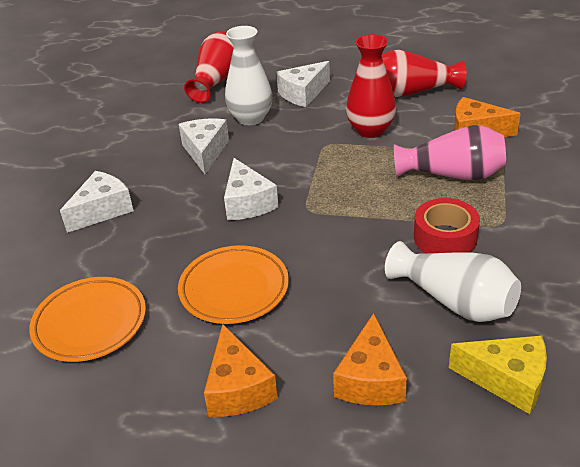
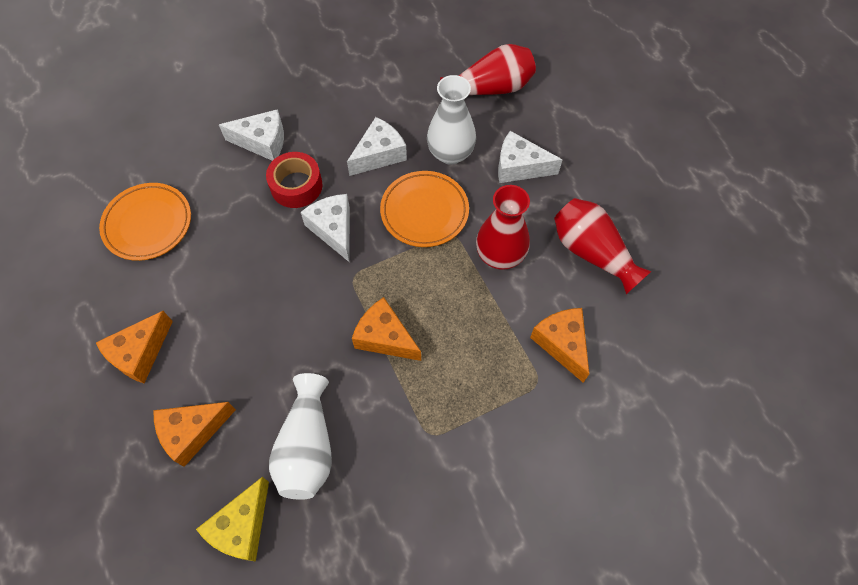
camera: 50 degrees right, 25 degrees up
(234, 289) = (231, 287): orange plate -> orange plate (424, 211)
(247, 203) = (333, 229): white cheese -> white cheese turned 120 degrees clockwise
(386, 214) = (385, 337): none -> orange cheese
(445, 238) = (382, 399): red tape -> red tape (296, 186)
(452, 174) = (477, 359): pink vase -> none
(507, 380) = (242, 527): yellow cheese -> yellow cheese turned 45 degrees clockwise

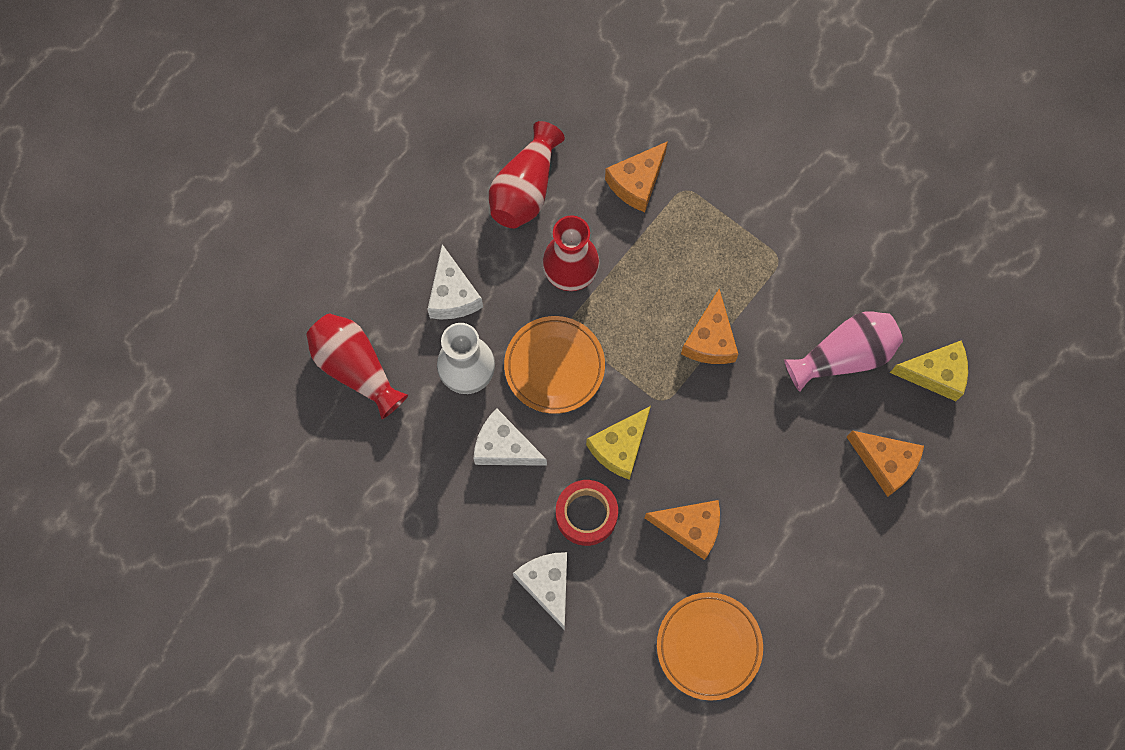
camera: 115 degrees left, 10 degrees up
(140, 353) = (843, 559): orange cheese -> orange cheese (690, 528)
(307, 446) = (843, 356): white vase -> pink vase
(333, 229) = (620, 447): white cheese -> yellow cheese

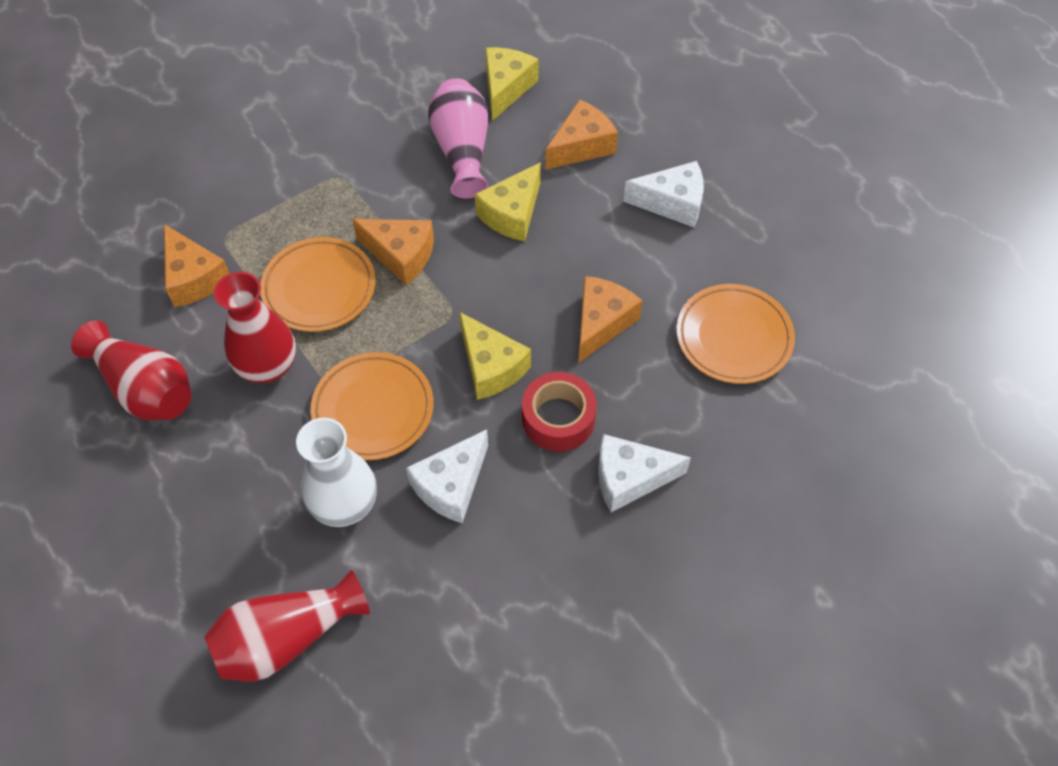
camera: 75 degrees left, 15 degrees down
(452, 295) = (240, 498): white cheese -> white cheese (672, 203)
(656, 285) = (319, 288): none -> orange plate
(784, 421) = (512, 214): none -> yellow cheese

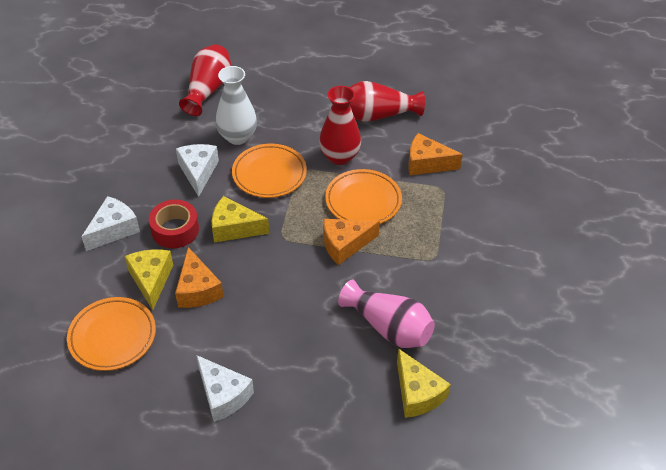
camera: 135 degrees right, 10 degrees down
(512, 214) = (313, 312): yellow cheese -> yellow cheese (151, 280)
(581, 146) = (321, 390): orange cheese -> none
(672, 203) = (223, 395): white cheese -> white cheese turned 90 degrees counterclockwise

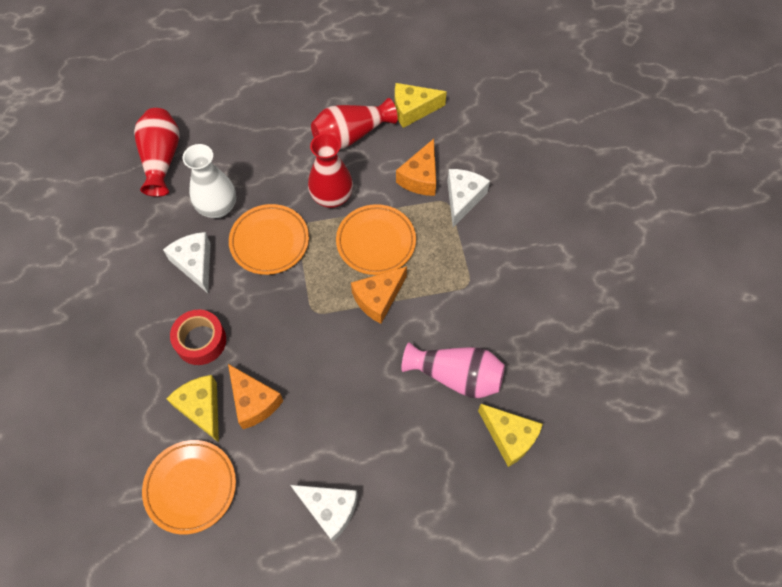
camera: 20 degrees left, 15 degrees up
(114, 230) = (136, 363): white cheese -> white cheese (463, 199)
(234, 228) = (260, 318): yellow cheese -> yellow cheese (412, 110)
(426, 163) = (420, 177): orange cheese -> orange cheese turned 60 degrees counterclockwise

